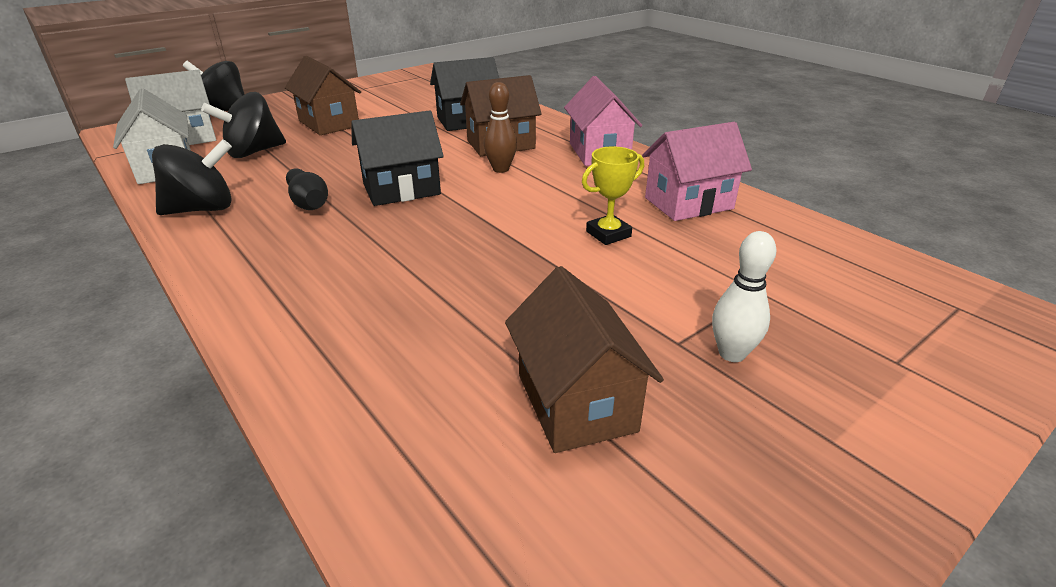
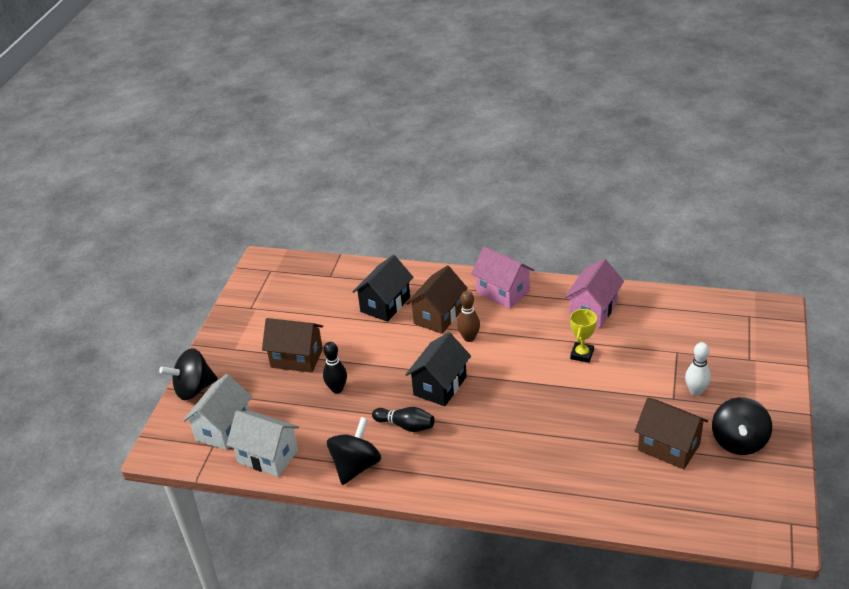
camera: 35 degrees left, 5 degrees up
(253, 152) = (297, 411): black spinning top -> black spinning top (738, 441)
(313, 153) = (337, 389): none -> black bowling pin

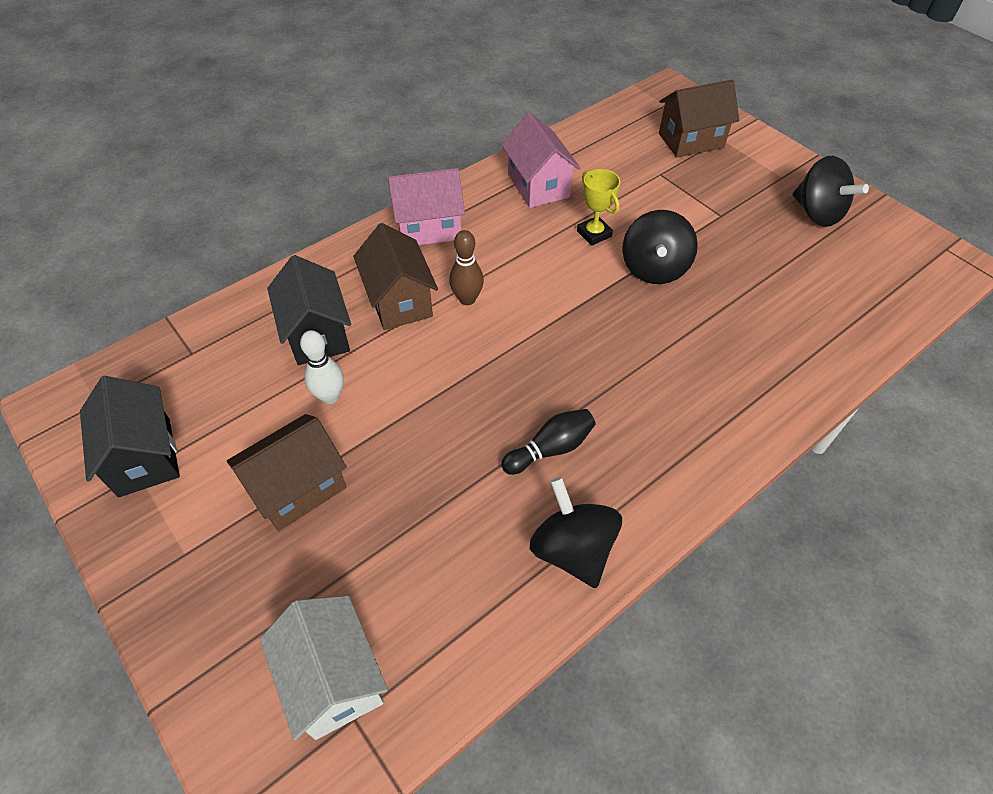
camera: 55 degrees left, 15 degrees up
(194, 389) = (201, 669): black spinning top -> black spinning top (654, 268)
(268, 456) = (452, 650): white house -> none
(337, 389) = (409, 479): black bowling pin -> none
(440, 386) = (517, 373): black house -> black house (145, 457)
(668, 447) = (785, 260): brown house -> brown house (691, 140)
(696, 391) = (726, 196): white bowling pin -> white bowling pin (330, 396)

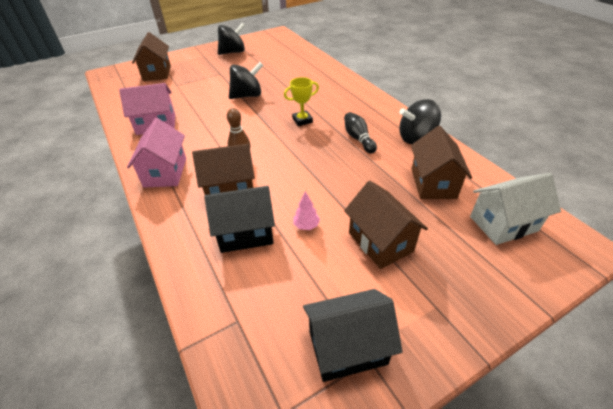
camera: 80 degrees left, 10 degrees down
(330, 396) = (306, 226): white bowling pin -> pink tree
(433, 571) = (433, 183): none -> brown house
(594, 234) = (211, 110): yellow trophy -> yellow trophy (302, 120)
(654, 268) = (247, 95): black spinning top -> black spinning top turned 45 degrees counterclockwise

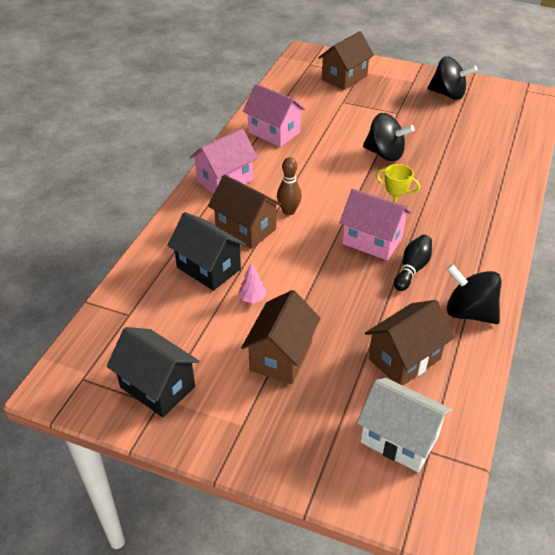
camera: 50 degrees right, 0 degrees up
(315, 140) = (372, 241): none -> pink house

